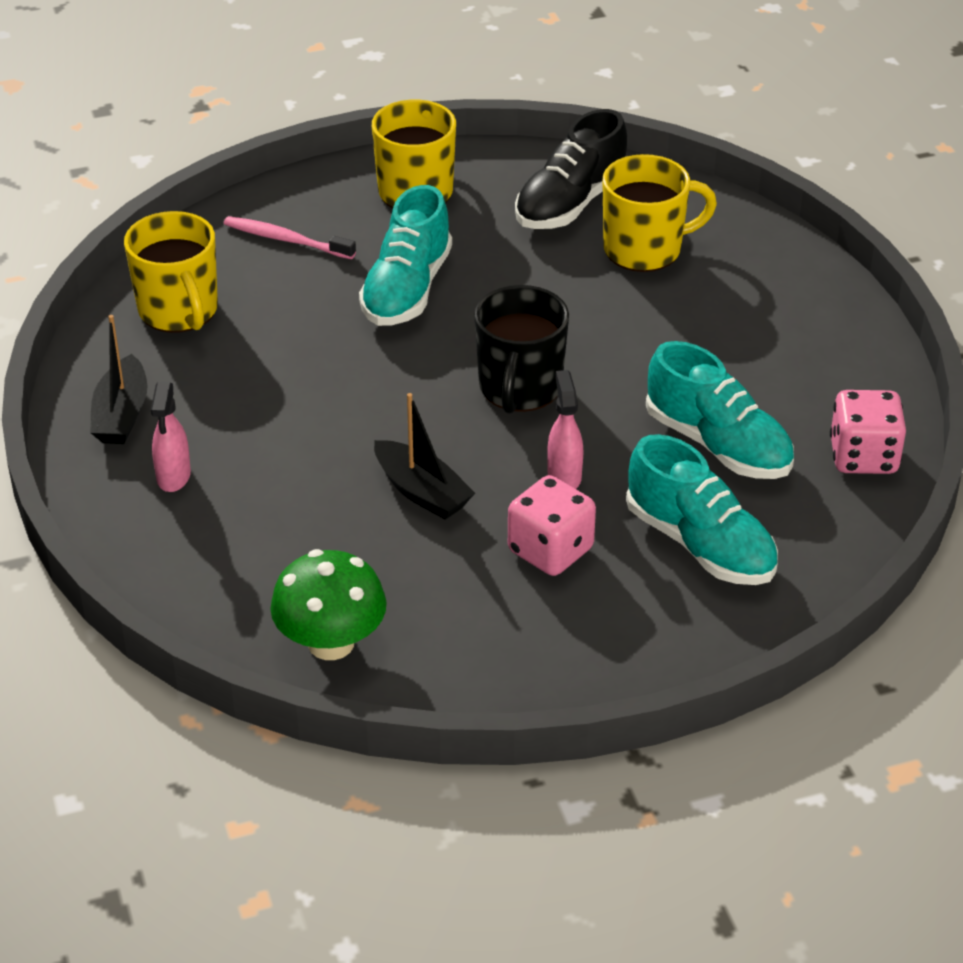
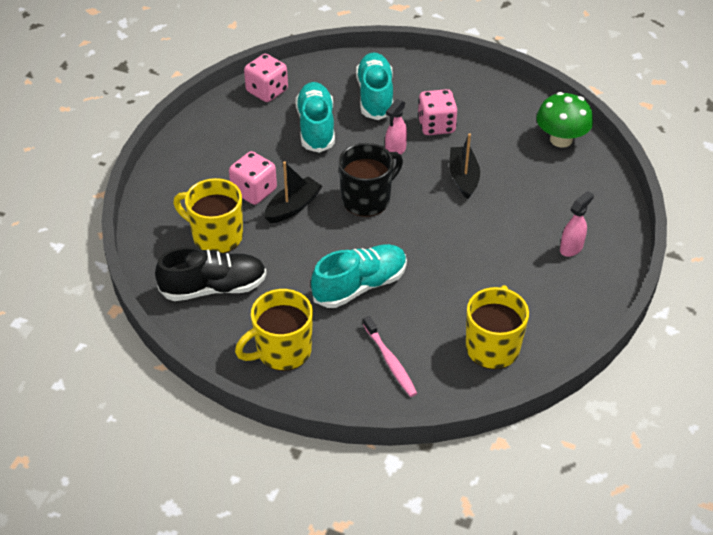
camera: 140 degrees left, 5 degrees up
(121, 415) = (573, 297): black boat -> black boat (293, 207)
(676, 318) = (254, 191): none -> pink dice

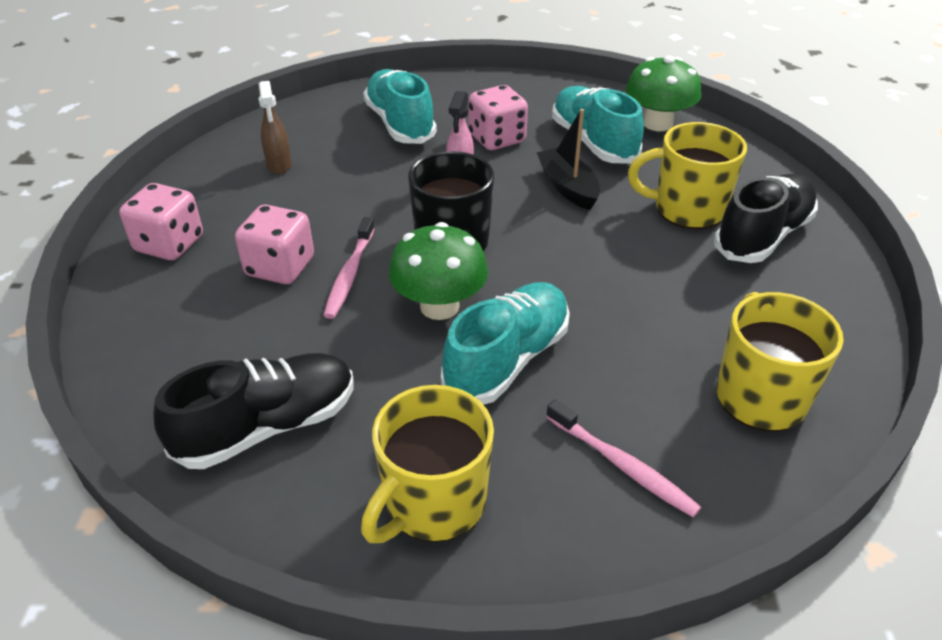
camera: 20 degrees left, 5 degrees down
(216, 236) = (242, 344): yellow mug -> yellow mug (686, 209)
(267, 91) = (250, 145): pink dice -> pink dice (169, 244)
(280, 113) = (279, 165): none -> brown spray bottle
(293, 207) = (349, 274): black boat -> pink toothbrush
(316, 127) = (337, 171): turquoise shoe -> turquoise shoe (593, 142)
(337, 242) = (439, 306): none -> green mushroom
(571, 248) = (762, 236): pink spray bottle -> black shoe

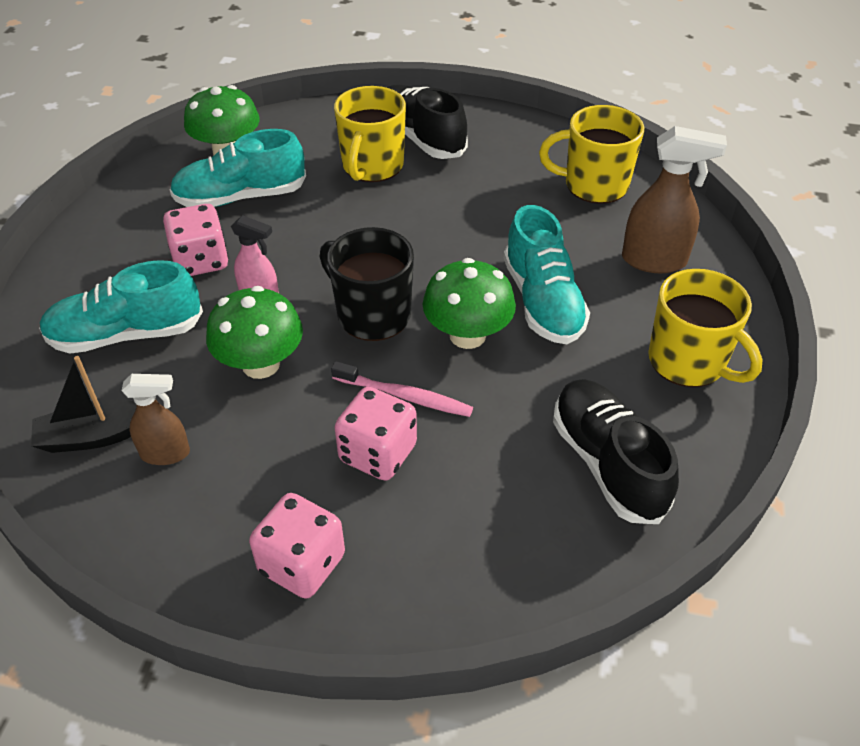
camera: 80 degrees left, 5 degrees up
(378, 190) = (261, 364): none -> green mushroom
(507, 359) = (542, 302): turquoise shoe -> turquoise shoe turned 150 degrees counterclockwise
(568, 187) = (311, 227): black boat -> black boat (95, 436)
(622, 465) = (654, 261): pink toothbrush -> brown spray bottle

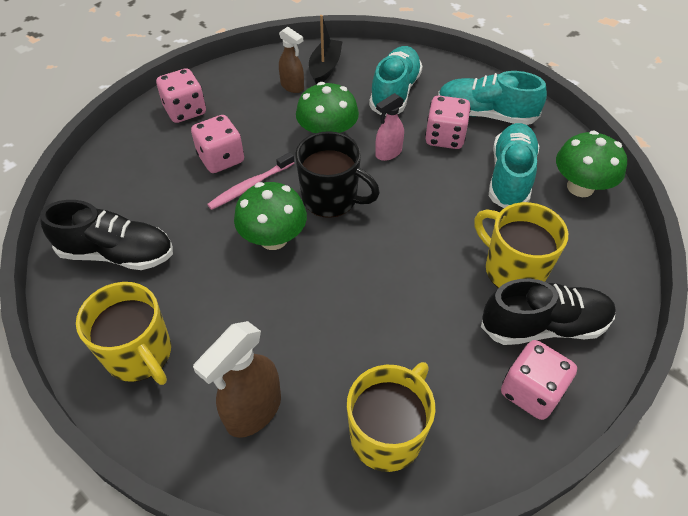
camera: 120 degrees right, 5 degrees up
(166, 453) = (292, 87): brown spray bottle -> brown spray bottle turned 75 degrees counterclockwise
(372, 314) = (331, 199): black mug -> black mug turned 45 degrees clockwise
(488, 131) = (531, 391): none -> pink dice
(542, 302) = (270, 299): turquoise shoe -> turquoise shoe (485, 114)
(689, 362) = (140, 355): yellow mug -> yellow mug turned 120 degrees counterclockwise

